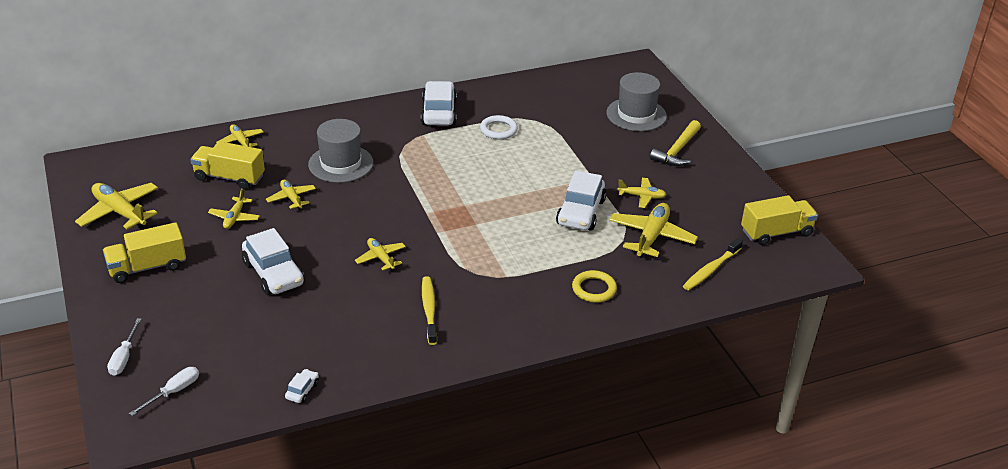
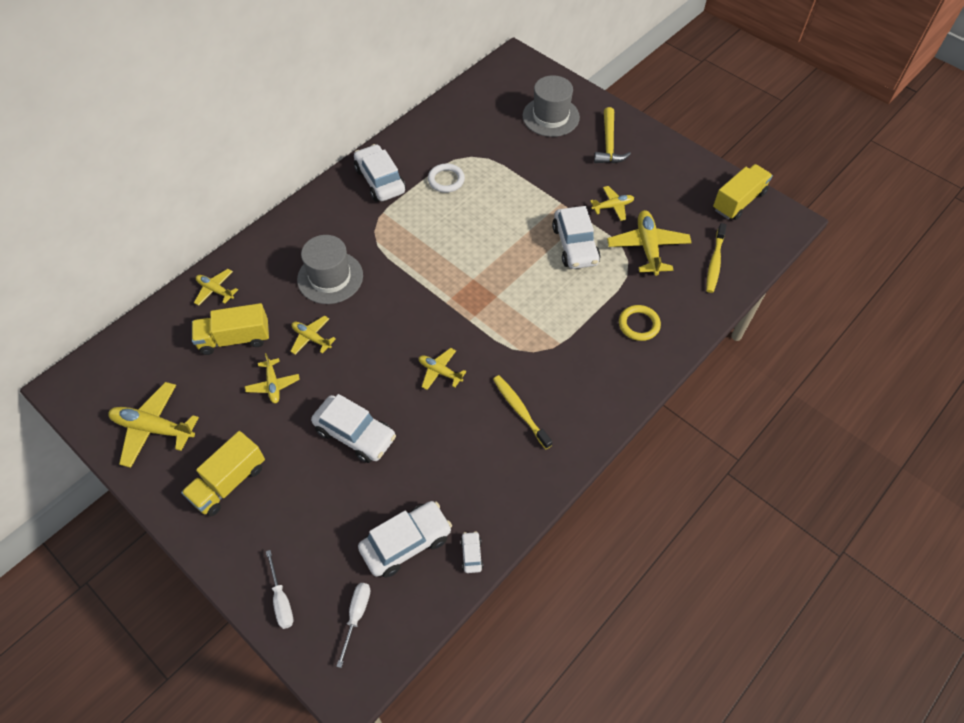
camera: 25 degrees left, 20 degrees up
(254, 361) = (406, 543): none -> white car

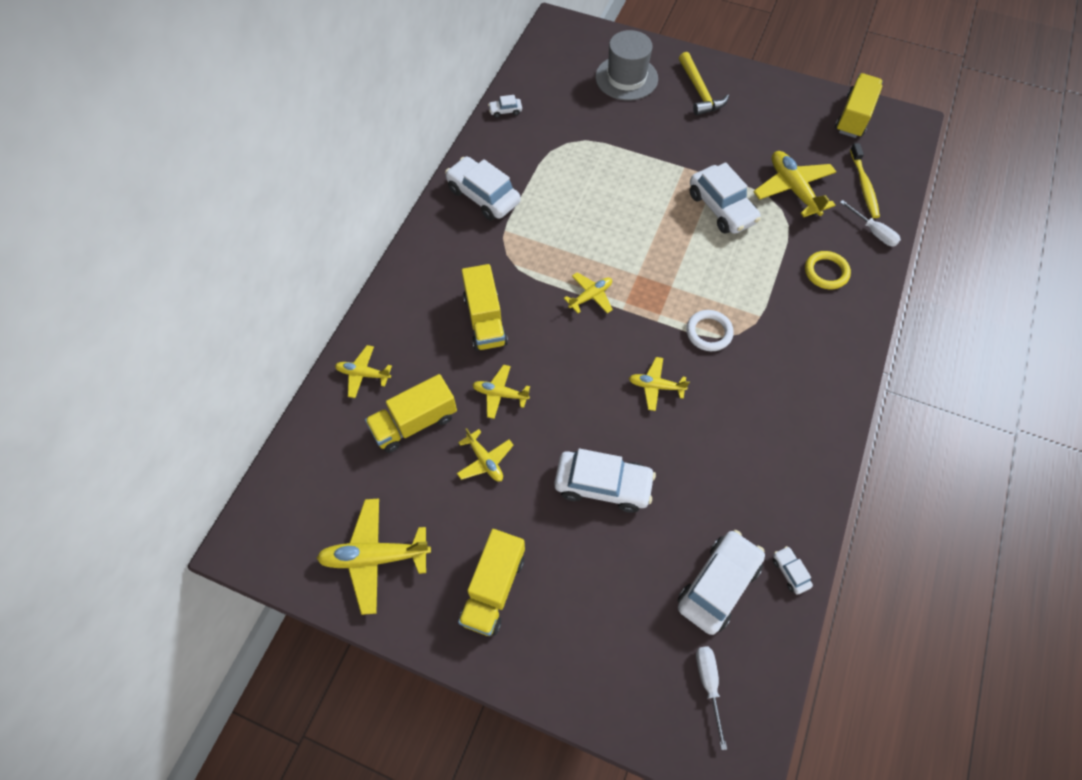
camera: 20 degrees left, 5 degrees up
(281, 600) = (620, 698): white screwdriver -> white screwdriver (873, 232)
(330, 277) = (485, 320): grey hat -> yellow truck
(434, 118) = (505, 111): none -> white car
(446, 180) = (554, 176): white ring -> white ring (709, 332)
(520, 411) = (758, 401): yellow toothbrush -> none
(612, 206) = (737, 156): yellow plane -> yellow plane (590, 296)

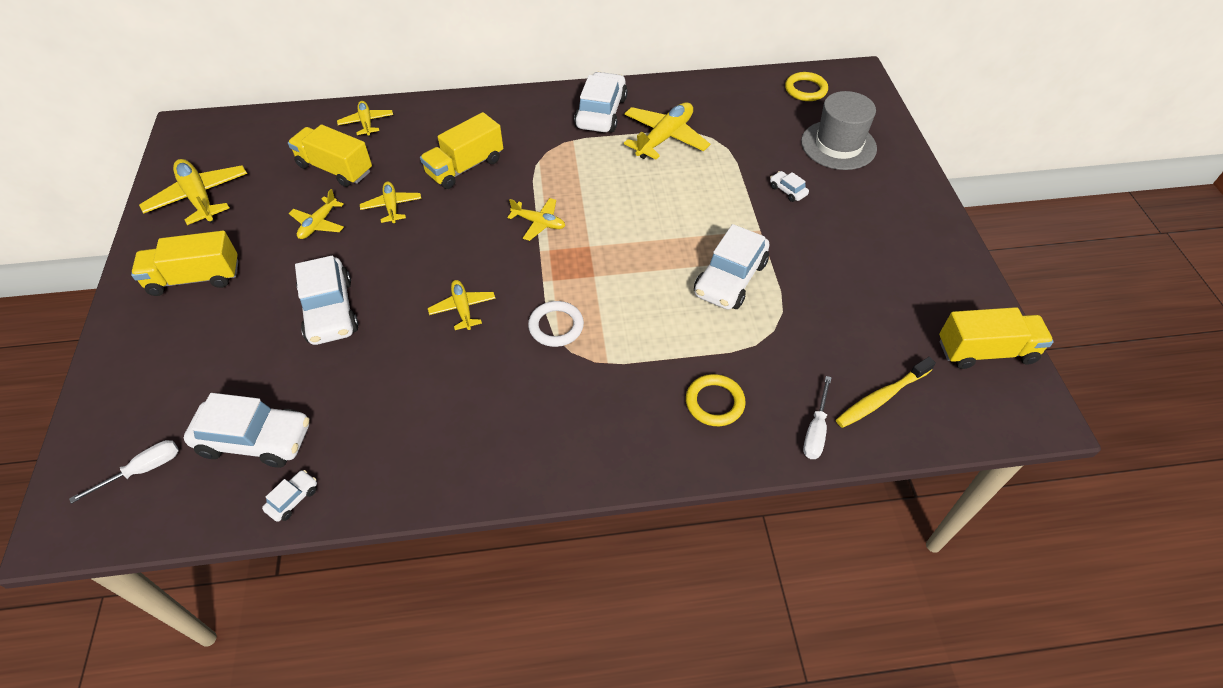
camera: 60 degrees right, 10 degrees down
(505, 111) = (713, 86): white car -> white car (787, 191)
(551, 61) = (805, 89): none -> yellow ring
(699, 91) = (878, 204): yellow hammer -> none
(793, 189) = (813, 331): yellow plane -> yellow plane (665, 138)

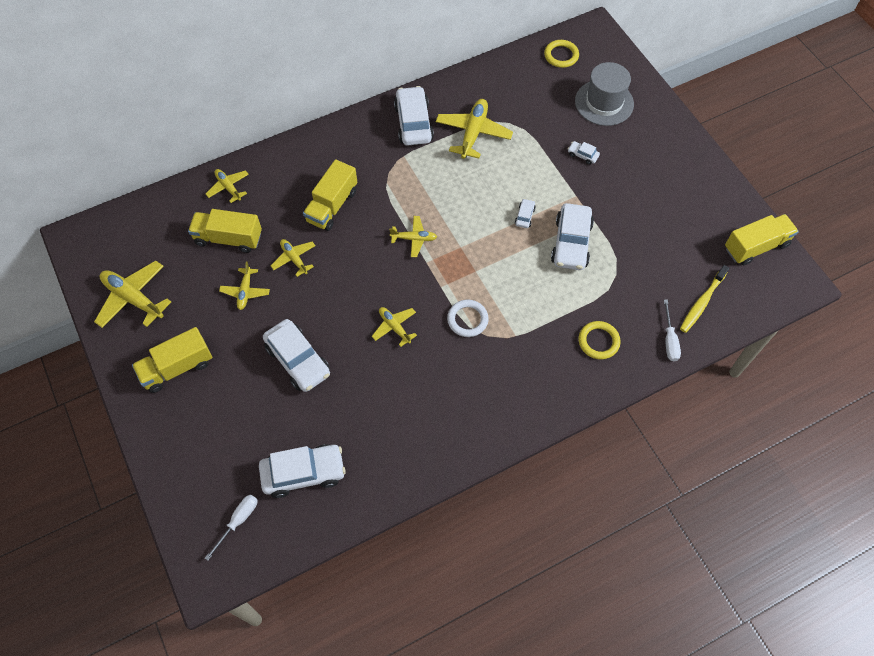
camera: 20 degrees left, 10 degrees up
(293, 499) = (355, 503): white car -> white car (524, 216)

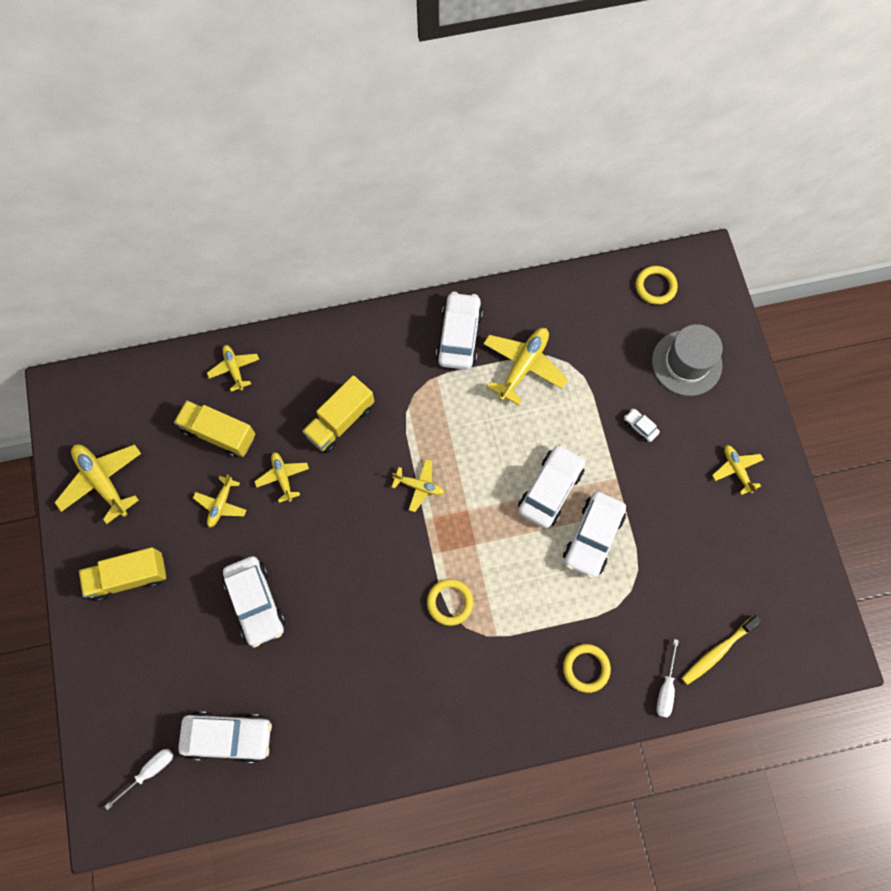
camera: 15 degrees right, 10 degrees up
(394, 327) = (368, 590): yellow plane -> yellow plane (736, 469)
(467, 319) = (450, 602): white ring -> yellow ring
(524, 216) = (550, 489): white car -> white car, size x2.22
(756, 246) = (803, 597): yellow truck -> none

